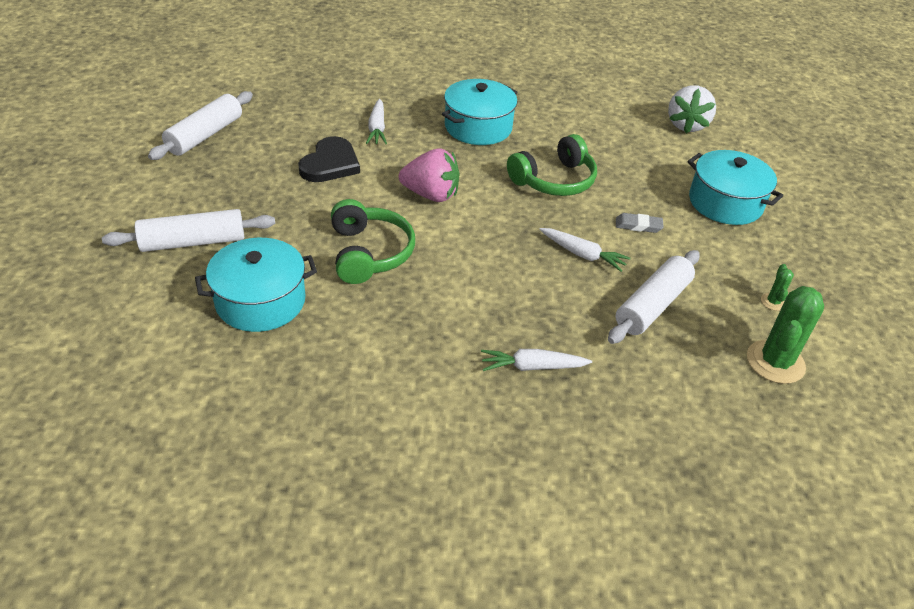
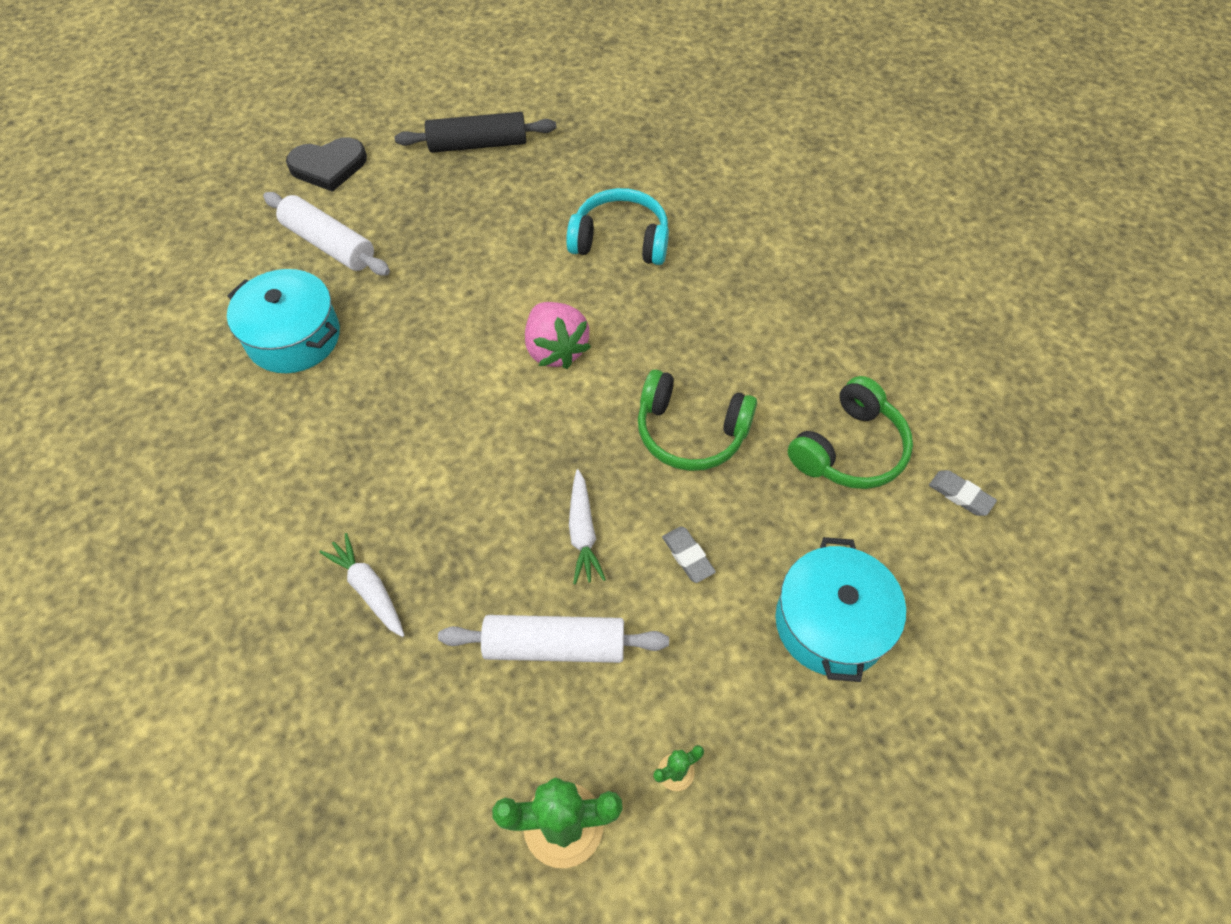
camera: 55 degrees right, 15 degrees up
(205, 135) = (478, 144): white rolling pin -> black rolling pin
(330, 164) = (526, 248): black heart -> black heart (328, 166)
(369, 253) = (422, 363): green headphones -> green headphones (849, 449)
(377, 128) = (620, 240): white carrot -> turquoise headphones
(478, 127) = (715, 311): turquoise pot -> none
(686, 125) = (960, 495): white strawberry -> grey eraser

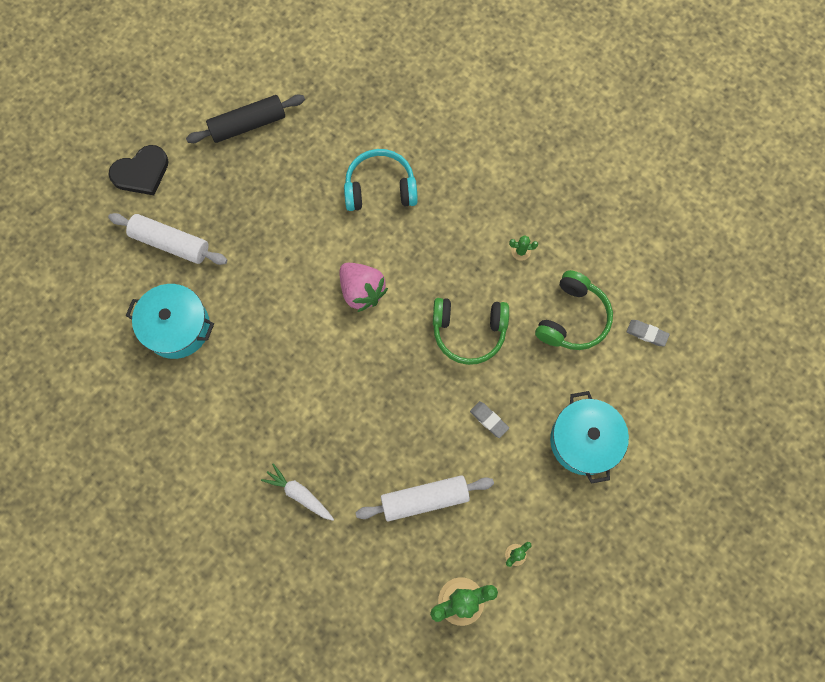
camera: 15 degrees left, 15 degrees up
(583, 532) = (420, 421): white carrot -> none
(792, 350) = (521, 251): none -> green cactus

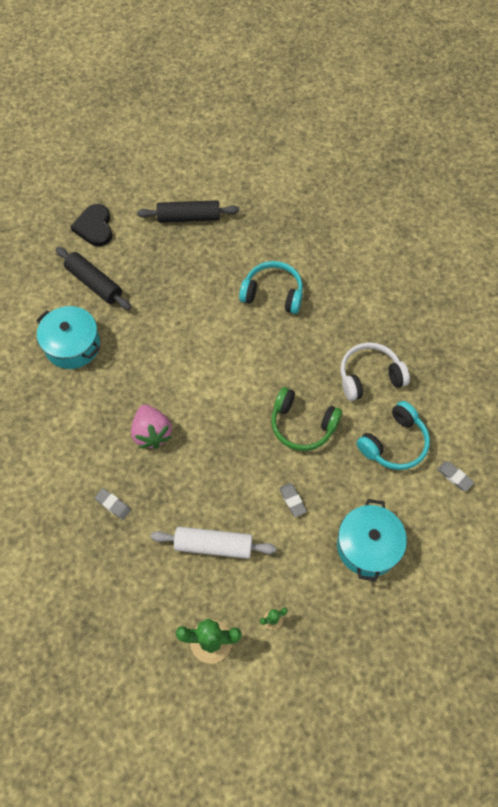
camera: 20 degrees right, 10 degrees down
(141, 172) = (94, 227): black heart -> black heart turned 90 degrees clockwise
(171, 243) = (94, 283): white rolling pin -> black rolling pin
(299, 494) = (113, 504): white carrot -> grey eraser
(362, 291) = (227, 365): pink strawberry -> pink strawberry (152, 433)
(521, 251) = (369, 377): green cactus -> white headphones
(572, 318) = (394, 443): green headphones -> turquoise headphones

